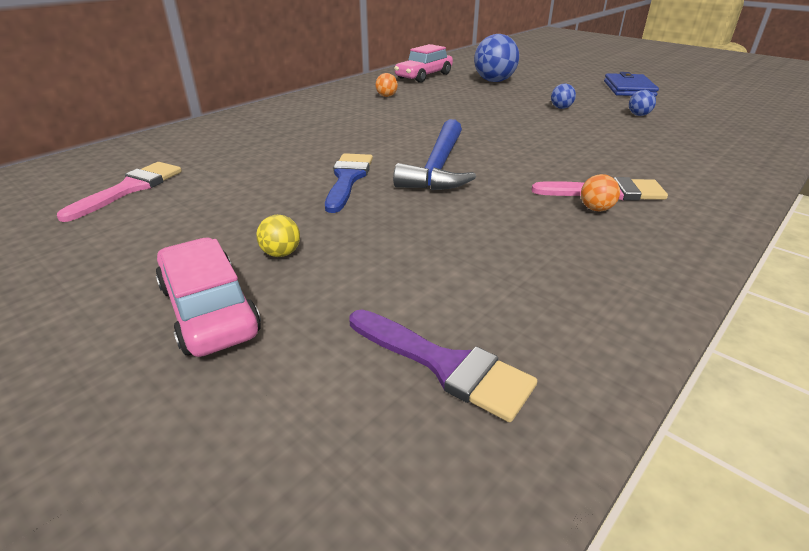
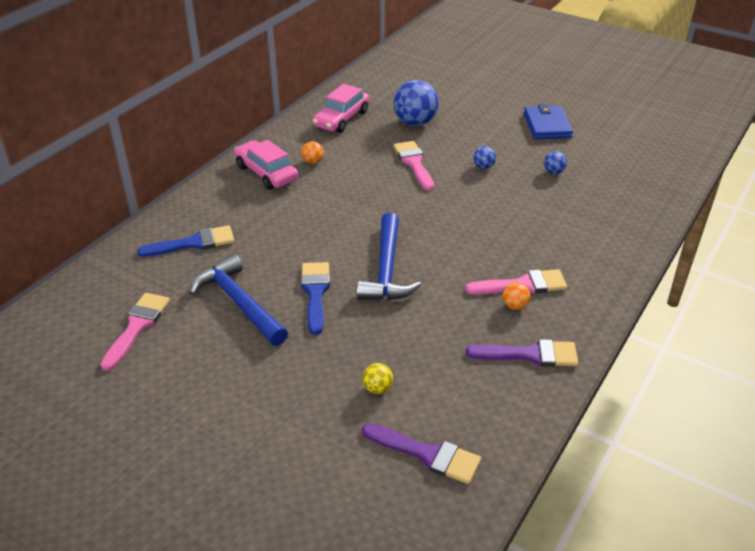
camera: 10 degrees left, 5 degrees up
(209, 310) = (267, 435): pink car -> pink car (266, 173)
(238, 135) = (194, 243): none -> blue brush
(256, 180) = (239, 303): none -> blue hammer
(281, 253) = (294, 381): yellow ball -> yellow ball (377, 388)
(487, 102) = (414, 163): none -> pink brush
(619, 258) = (530, 354): none -> purple brush

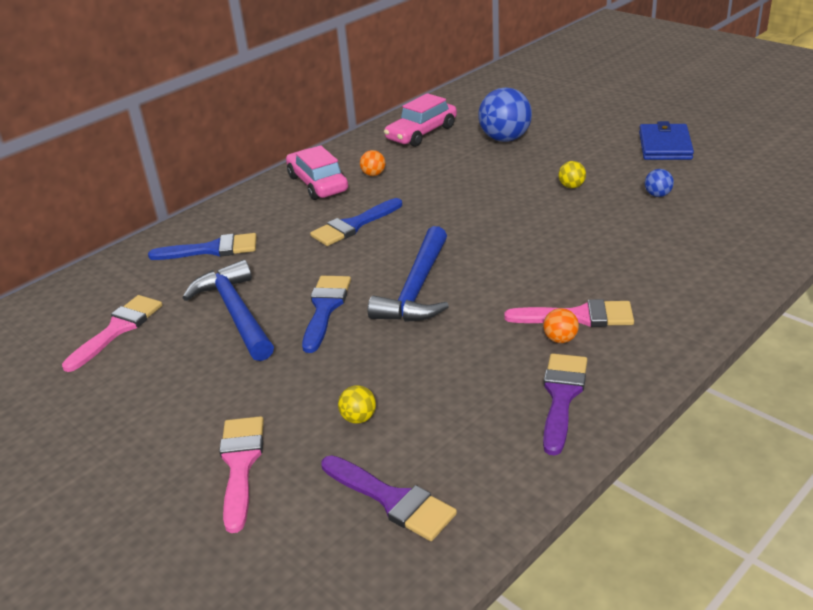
camera: 15 degrees right, 5 degrees down
(312, 212) = (353, 225): none -> blue brush
(414, 163) = (489, 180): pink brush -> pink brush (240, 465)
(483, 167) = (571, 186): blue ball -> yellow ball
(530, 354) = (562, 396): purple brush -> purple brush turned 90 degrees counterclockwise

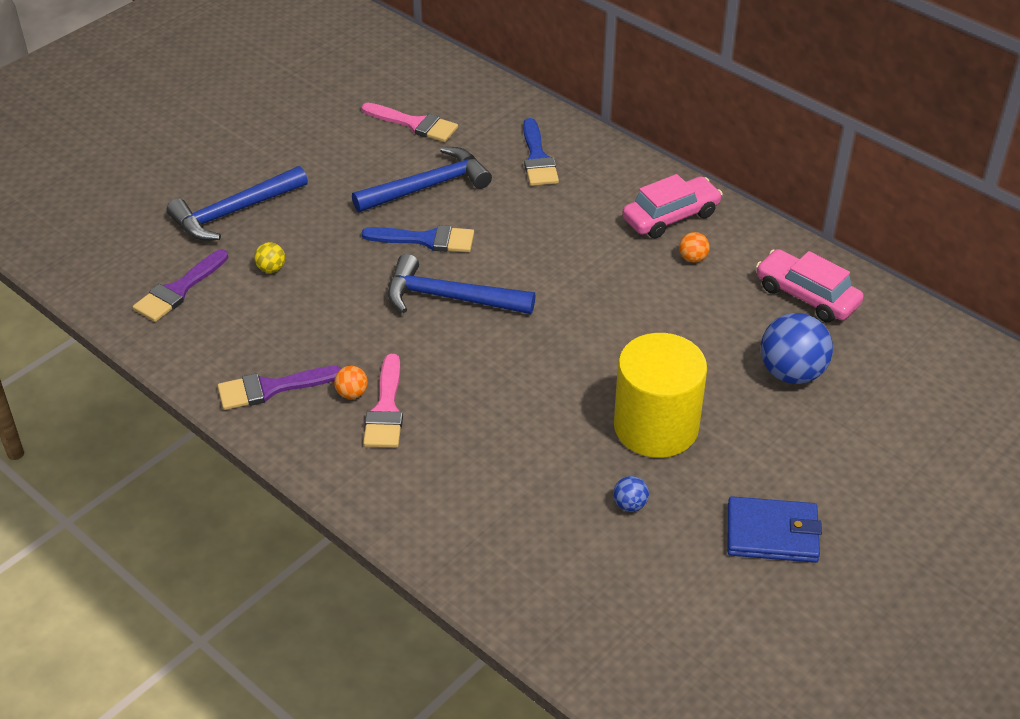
camera: 85 degrees right, 10 degrees up
(240, 465) = (234, 212): pink brush -> blue hammer
(353, 225) = (576, 249): blue brush -> none
(562, 396) = (271, 388): purple brush -> purple brush turned 150 degrees clockwise
(571, 186) = (656, 426): yellow ball -> yellow cylinder

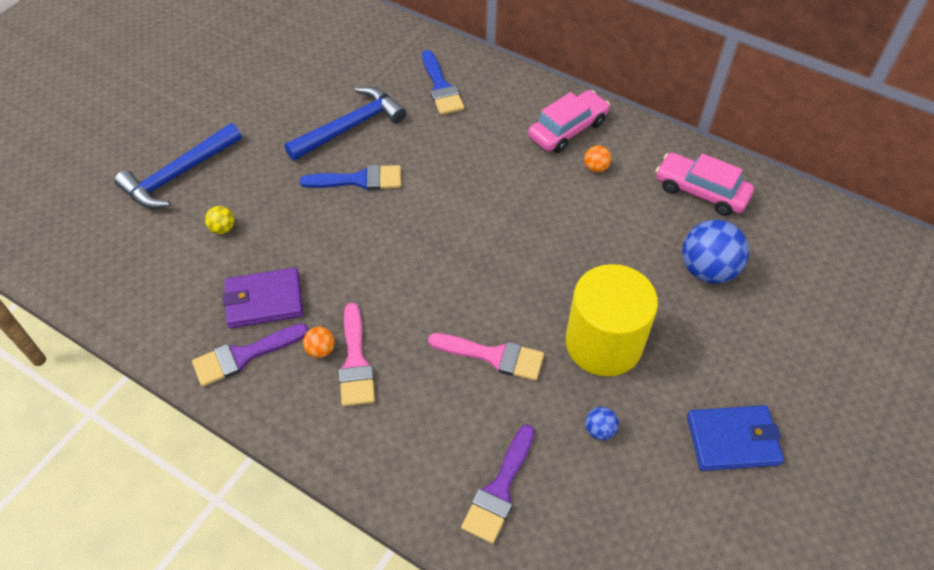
camera: 10 degrees left, 10 degrees up
(178, 290) = (139, 263): purple brush -> purple brush (499, 489)
(302, 341) = (264, 300): none -> purple wallet
(414, 124) = (327, 67): pink brush -> pink brush (493, 356)
(450, 298) = (392, 236): blue hammer -> none

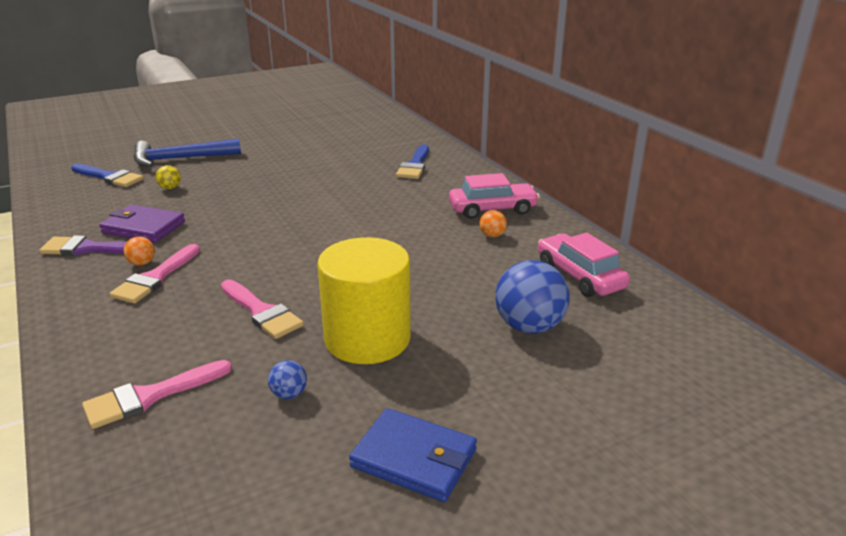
camera: 30 degrees right, 25 degrees down
(350, 127) = (322, 167): blue hammer -> none
(359, 180) = (293, 191): blue brush -> blue brush (109, 177)
(499, 489) = (150, 396): purple brush -> pink brush

